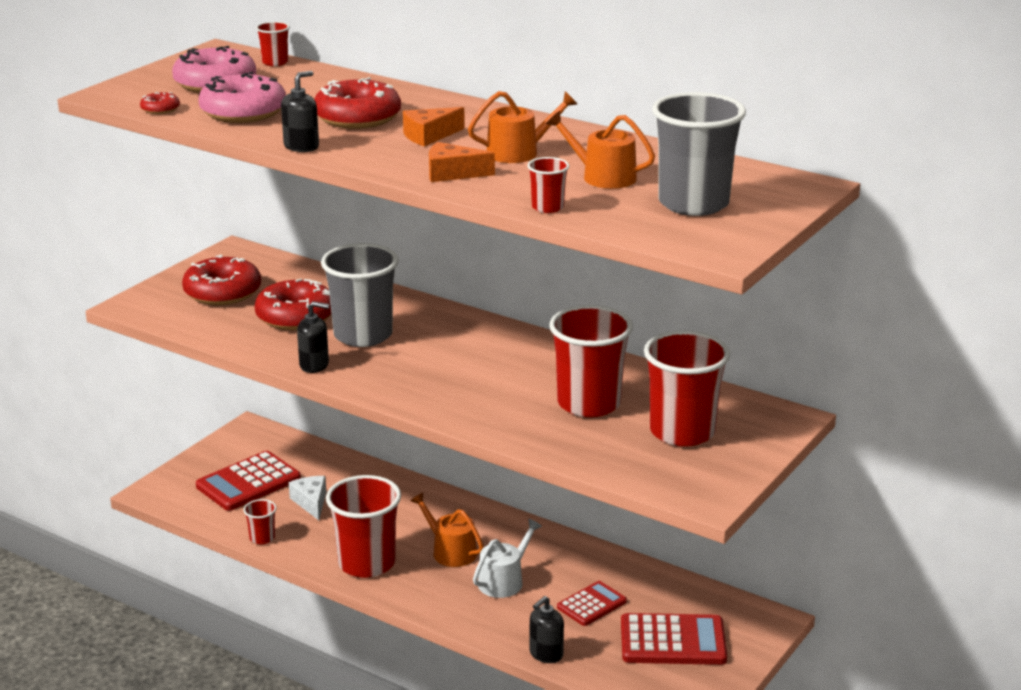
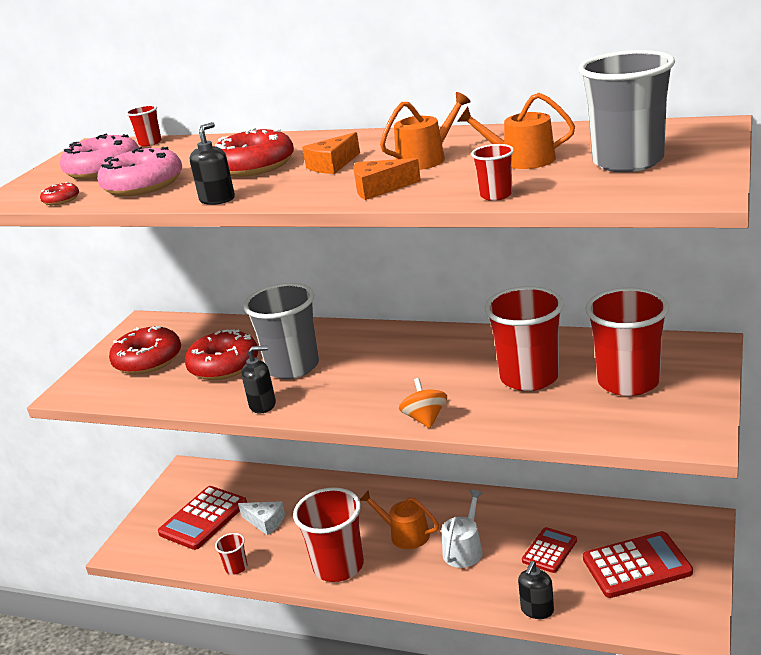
camera: 10 degrees left, 0 degrees up
(311, 502) = (265, 522): white cheese -> white cheese turned 150 degrees clockwise
(462, 417) = (425, 419): none -> orange spinning top

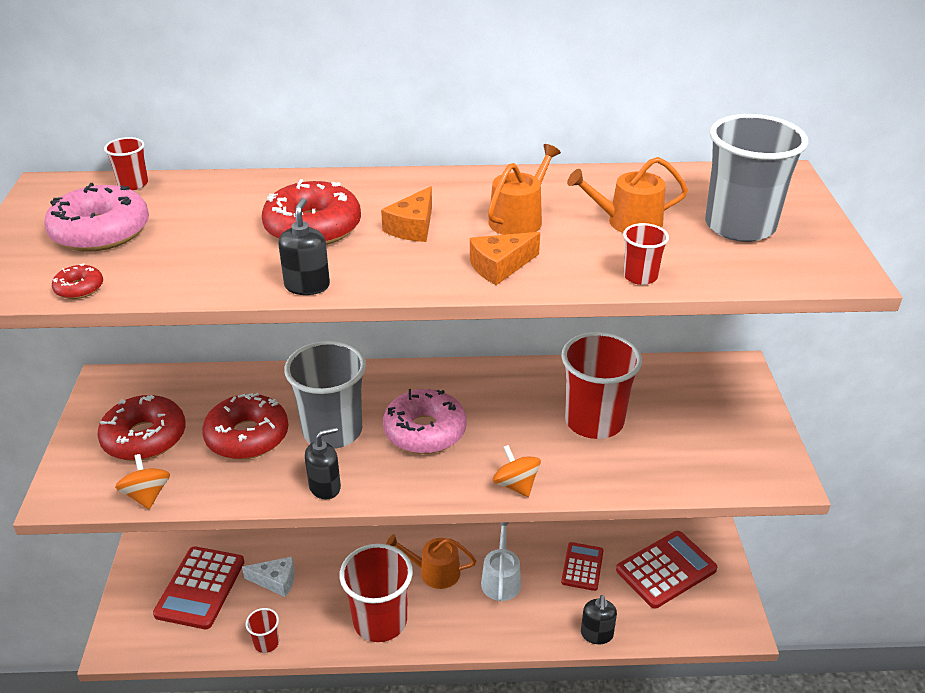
camera: 25 degrees left, 10 degrees up
(127, 398) = (147, 495): none -> orange spinning top
(143, 185) = (182, 260): pink donut -> pink donut (425, 431)
(628, 382) = (690, 418): red cup -> none

